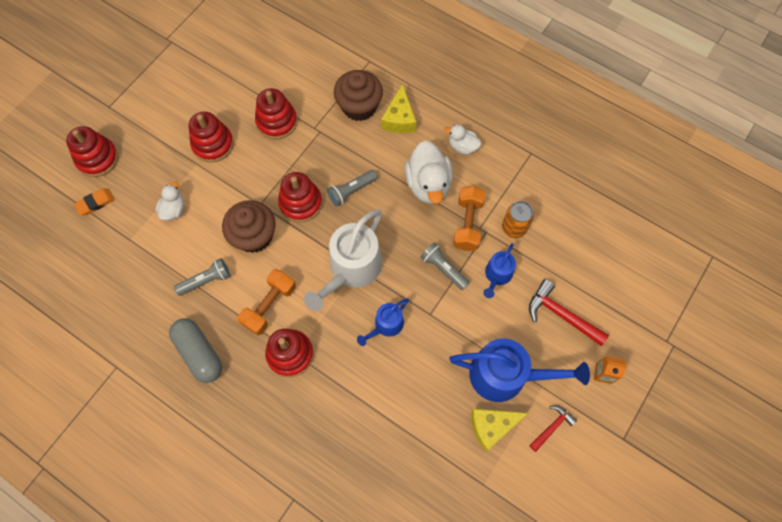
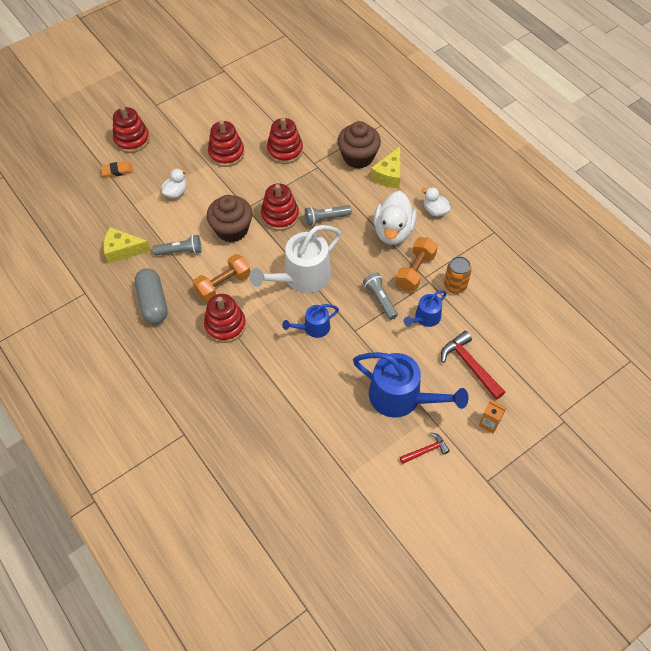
camera: 20 degrees right, 10 degrees down
(492, 426) = (373, 433): yellow cheese -> yellow cheese (123, 250)

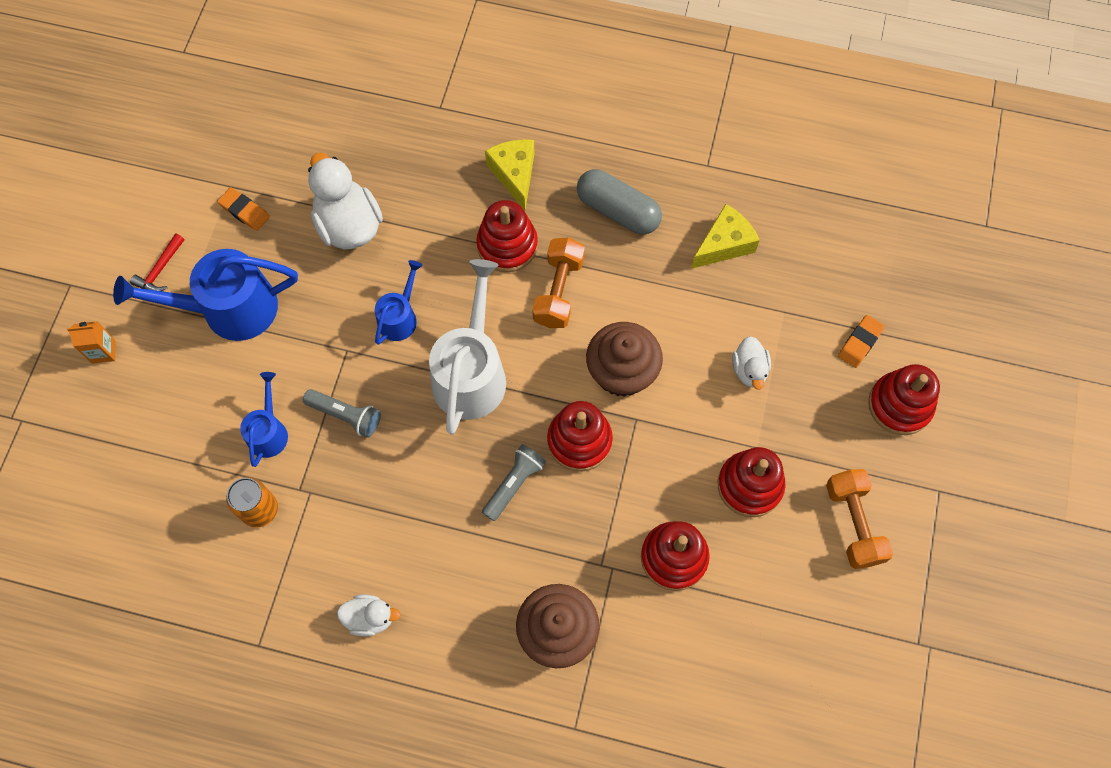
camera: 140 degrees right, 10 degrees up
(180, 251) = (655, 294): grey flashlight -> none
(350, 452) = (244, 211): none -> orange eraser
(388, 175) = (485, 632): yellow cheese -> yellow cheese (514, 174)
(393, 231) = (404, 534): white duck -> white duck (349, 225)
(415, 271) = (329, 492): orange dumbbell -> orange dumbbell (853, 523)
(470, 365) = (170, 408): red hammer -> none

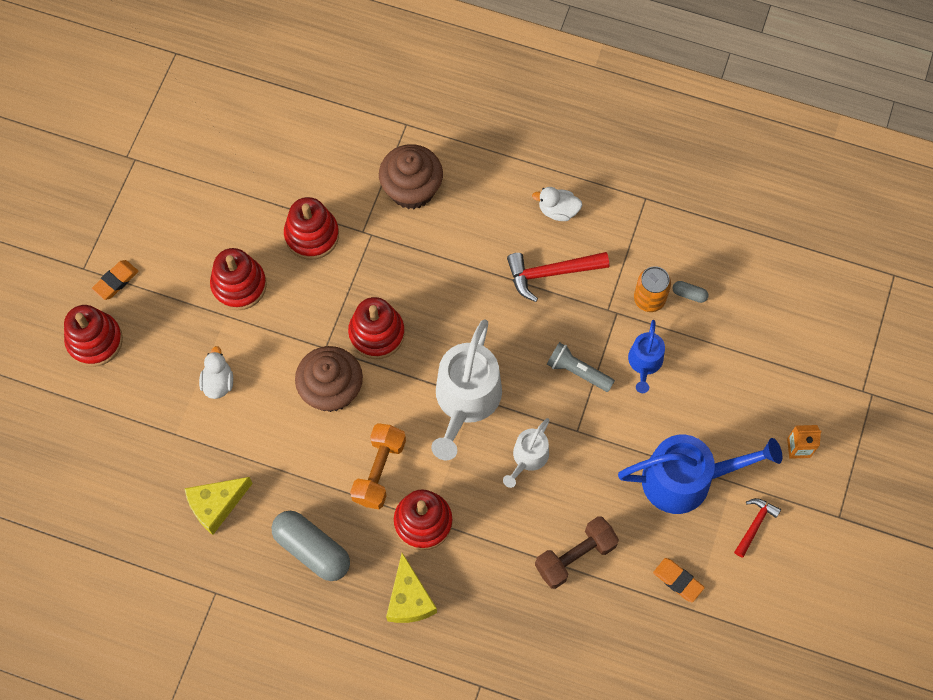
camera: 175 degrees left, 0 degrees up
(211, 520) = (689, 294): none -> grey capsule
(349, 225) = (575, 556): white duck -> brown dumbbell
(378, 532) = (551, 273): none -> red hammer
(399, 318) = (528, 457): blue watering can -> white watering can
(514, 484) = (436, 302): grey flashlight -> none
(853, 523) = (161, 249): orange dumbbell -> none
(860, 343) = (114, 399): orange eraser -> orange eraser (116, 281)

